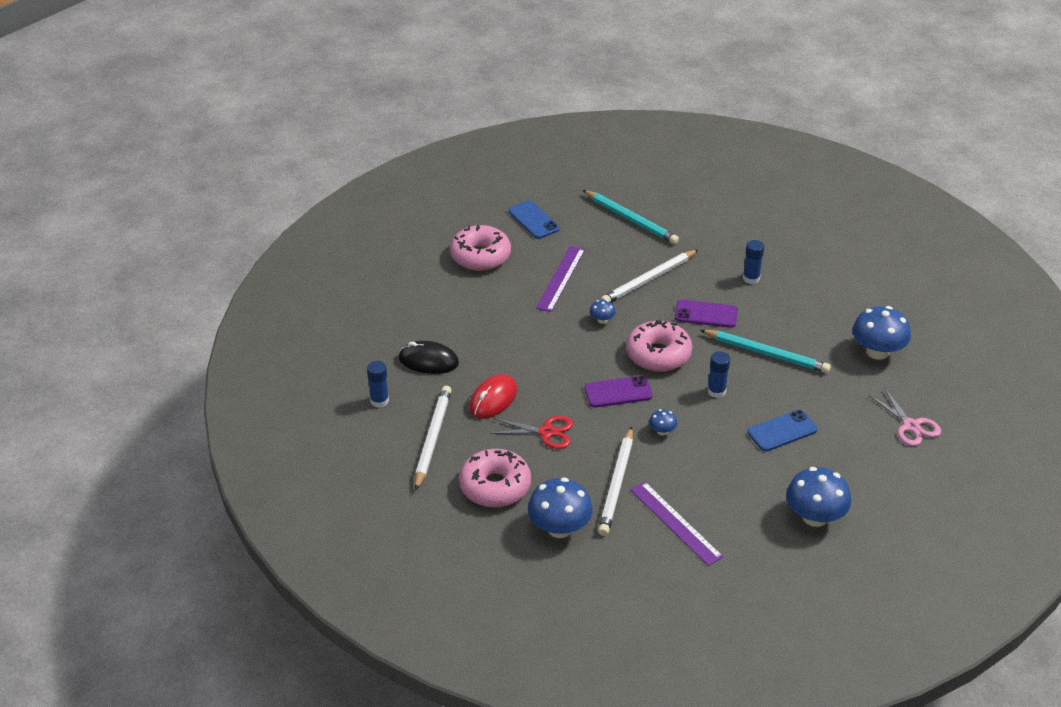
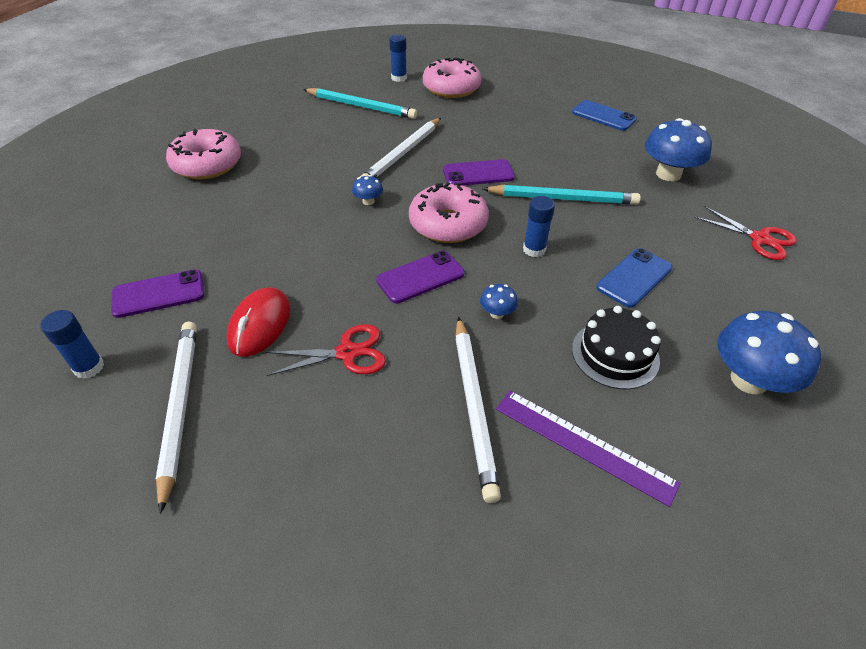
camera: 20 degrees left, 5 degrees up
(428, 361) = (158, 294): black mouse -> purple phone
(495, 486) = (295, 462): pink donut -> pink donut (451, 88)
(533, 220) = (259, 123): blue phone -> blue phone (603, 116)
(559, 528) = (419, 509): blue mushroom -> none
(561, 278) = (306, 169): purple ruler -> none
(731, 478) = (615, 354): none -> black cake
(751, 278) = (504, 134): blue glue stick -> blue glue stick (399, 78)
(911, 426) = (760, 239): pink scissors -> red scissors

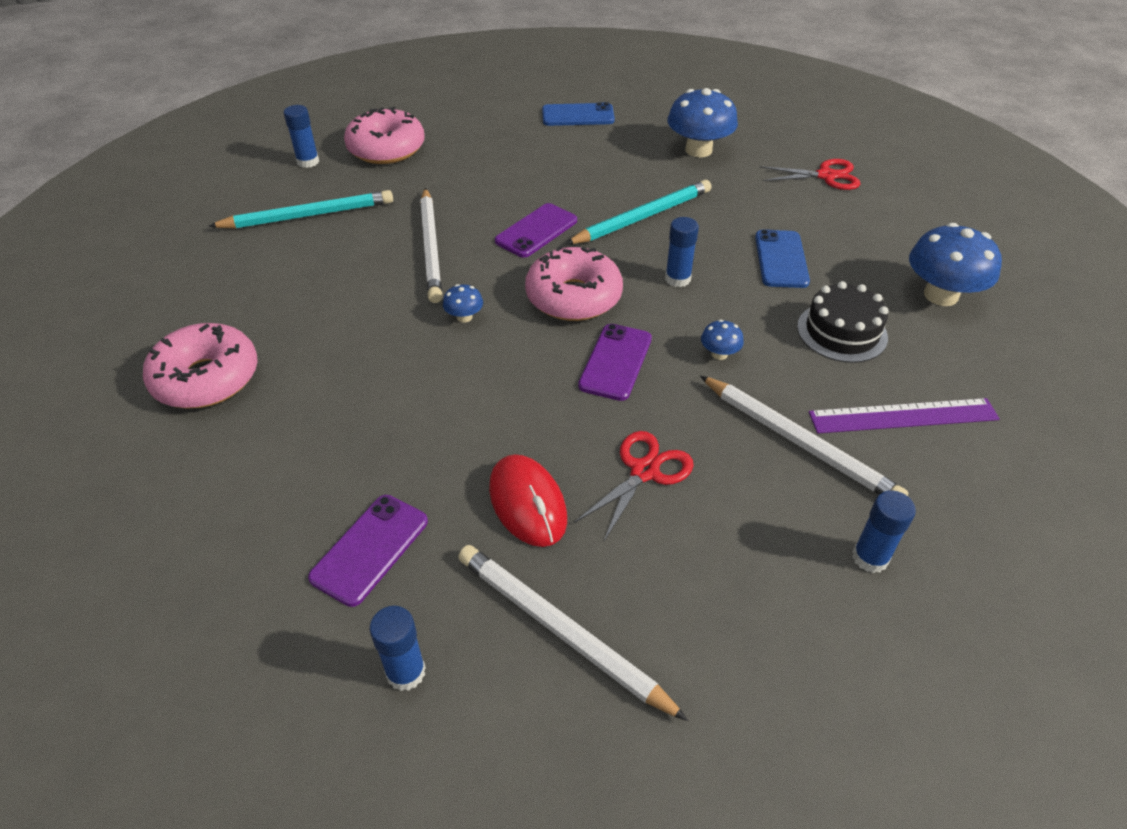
camera: 40 degrees left, 0 degrees up
(416, 520) = (870, 558): none -> blue glue stick

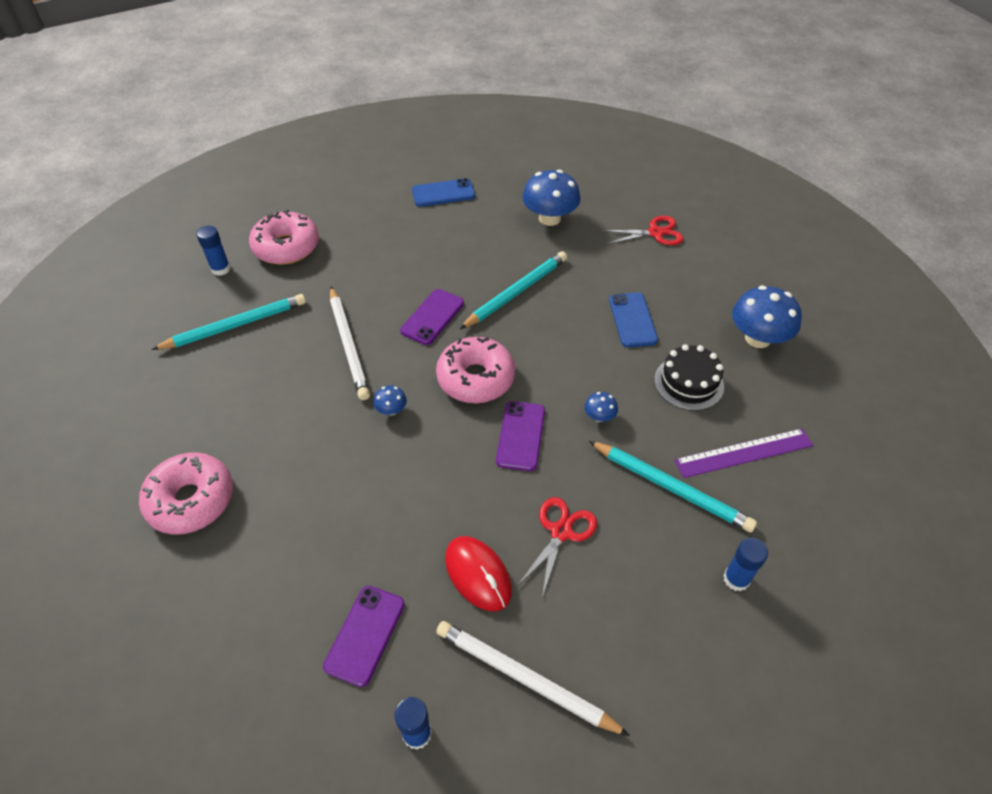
camera: 10 degrees left, 5 degrees up
(677, 279) = (555, 349): blue glue stick -> none
(798, 442) = (671, 488): white pencil -> turquoise pencil

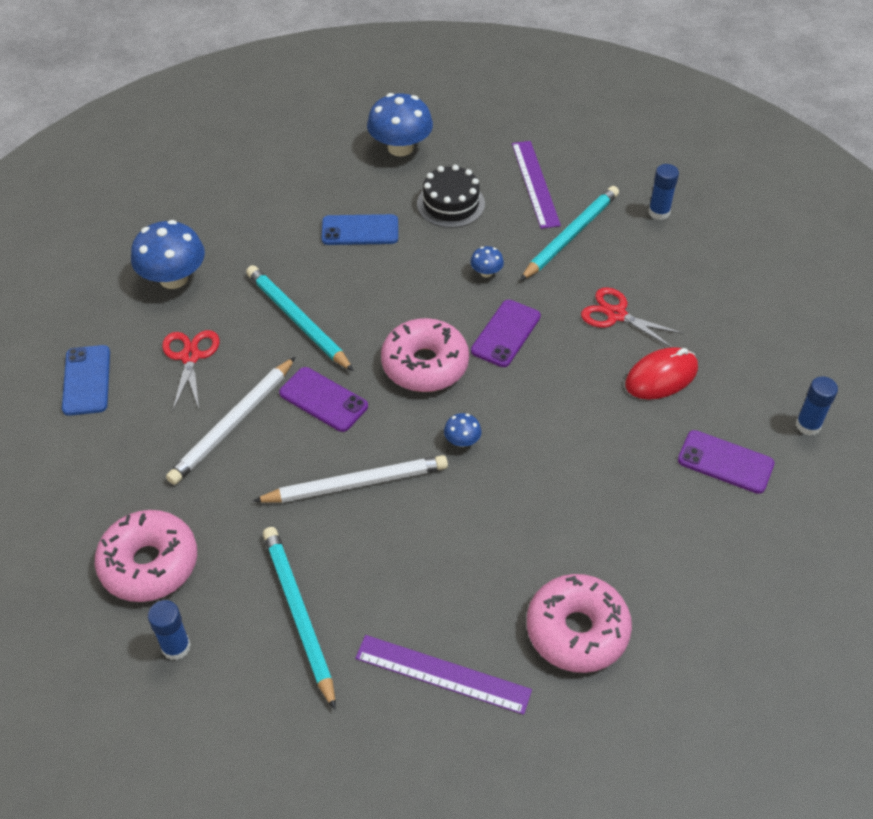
camera: 85 degrees left, 0 degrees up
(170, 411) = (442, 674): none -> purple ruler
(521, 436) = (505, 333): purple phone -> purple phone turned 75 degrees counterclockwise
(525, 678) = (754, 351): white pencil -> white pencil (233, 423)
(655, 233) = (227, 192): red scissors -> red scissors (190, 356)

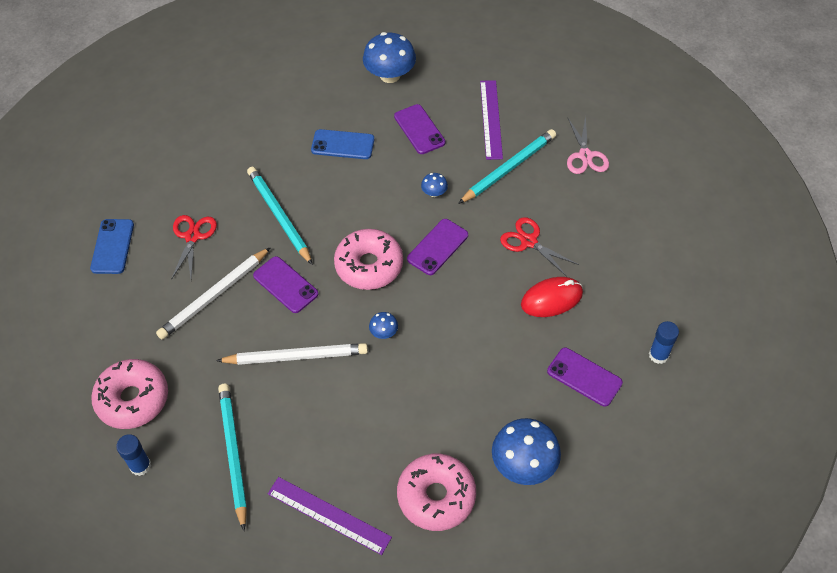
camera: 10 degrees right, 5 degrees up
(173, 278) = (192, 169): blue mushroom -> blue mushroom (523, 464)
(451, 204) = (419, 129): black cake -> purple phone
(659, 212) = (585, 156): blue glue stick -> pink scissors

